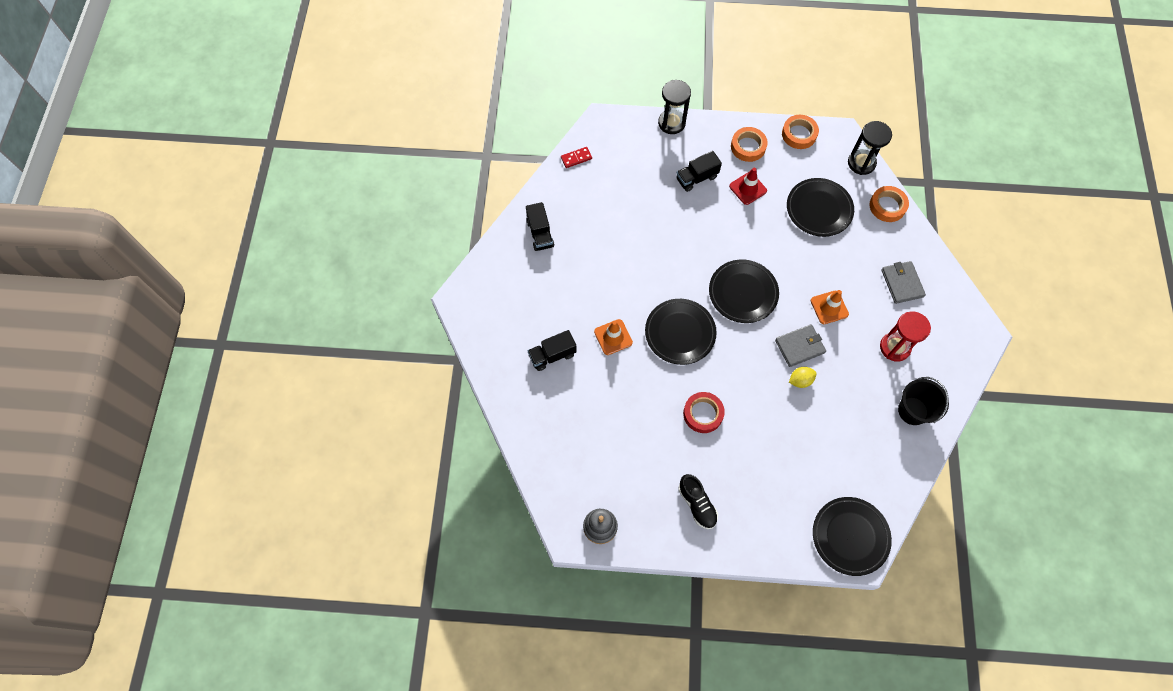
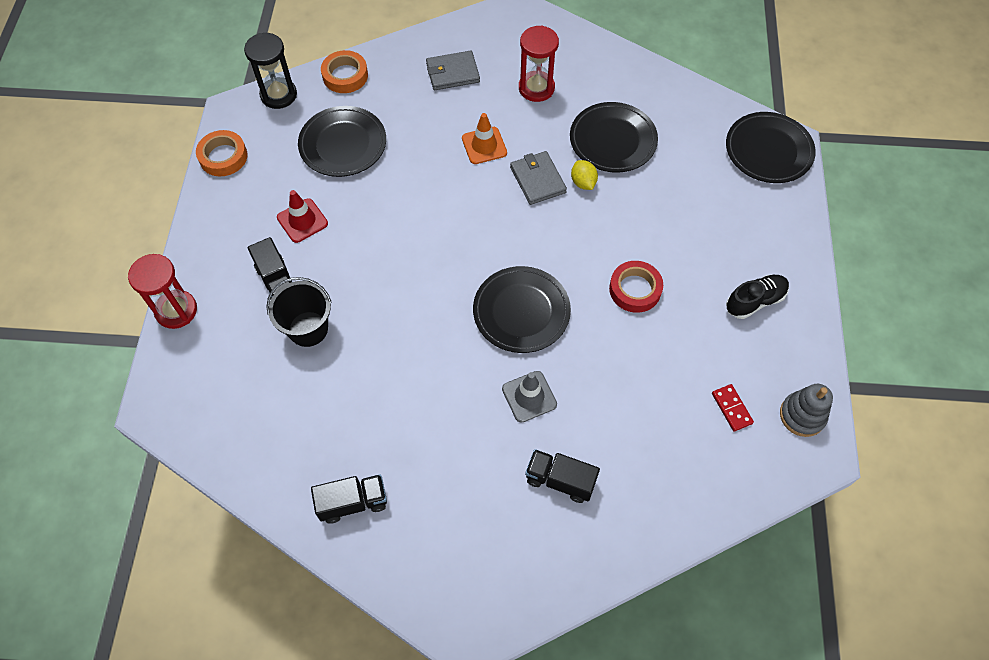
camera: 90 degrees left, 5 degrees down
(552, 355) = (560, 480): black truck -> black truck turned 135 degrees clockwise
(576, 158) = (219, 448): red domino -> red domino (731, 408)
(613, 337) = (529, 396): orange traffic cone -> grey traffic cone
(671, 123) = (176, 310): black hourglass -> red hourglass
(743, 293) = (462, 235): black plate -> black plate (613, 140)
(748, 146) = (234, 216): orange tape -> none
(913, 411) = (614, 80): black bucket -> black bucket (308, 329)

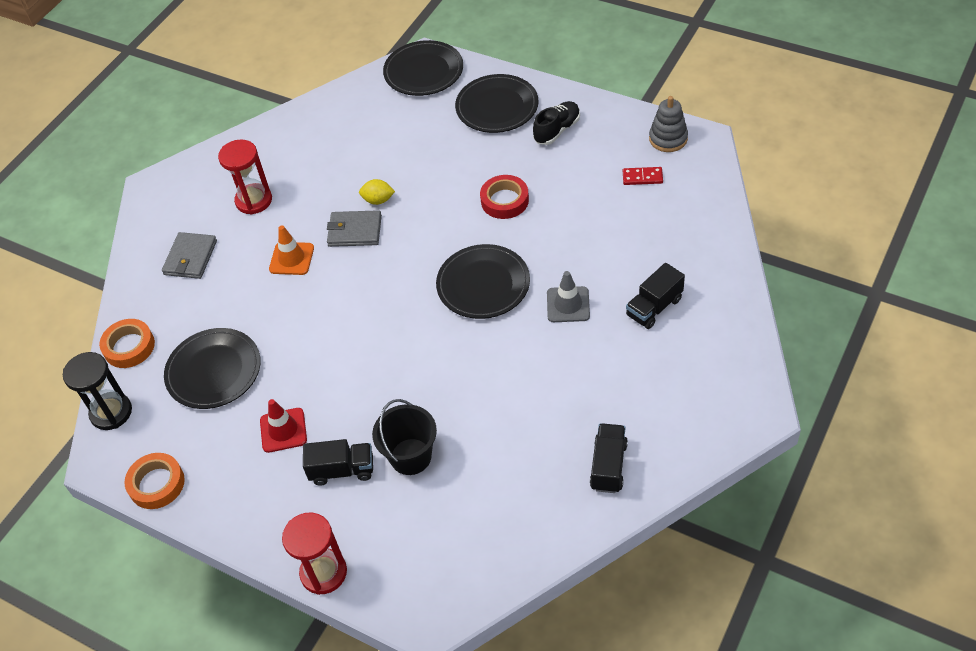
camera: 60 degrees left, 10 degrees down
(613, 140) = (347, 166): black plate -> black plate (497, 107)
(755, 301) = (557, 130): black shoe -> black shoe turned 45 degrees clockwise

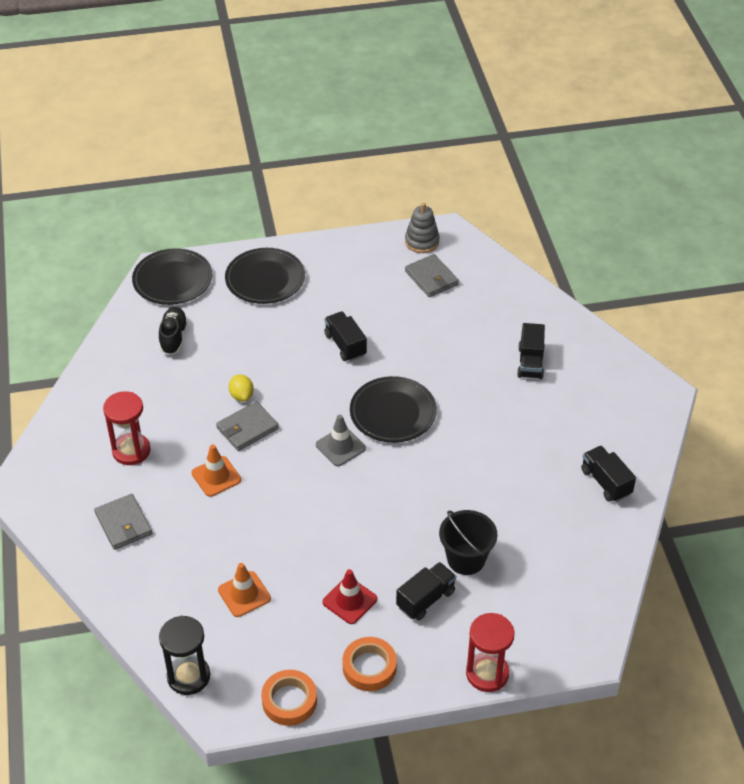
camera: 45 degrees left, 5 degrees down
(129, 347) = (146, 620): orange tape -> orange tape (369, 667)
(214, 371) = (244, 594): black plate -> orange traffic cone
(378, 200) = (241, 396): yellow lemon -> yellow lemon turned 75 degrees counterclockwise
(504, 200) = (345, 345): red tape -> black truck
(557, 130) = (332, 274): black shoe -> black shoe (173, 337)
(568, 304) = (469, 393): grey traffic cone -> grey traffic cone (340, 446)
(642, 177) = (431, 278): red domino -> grey wallet

